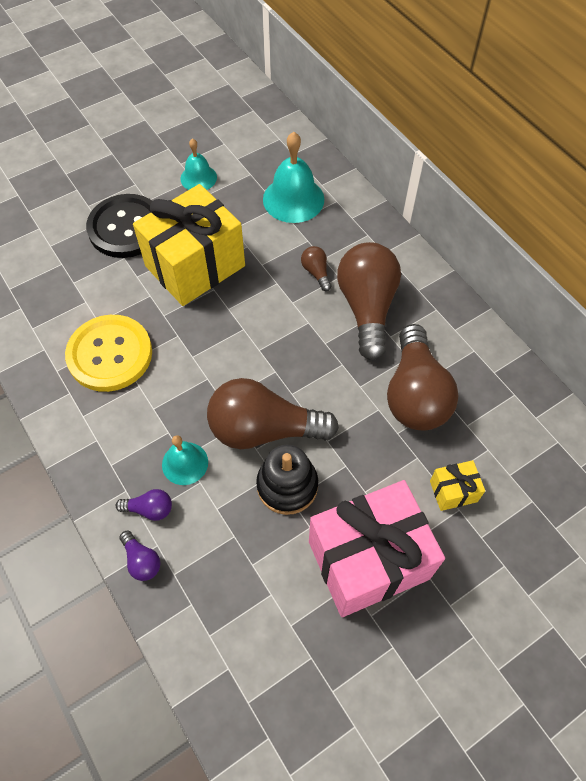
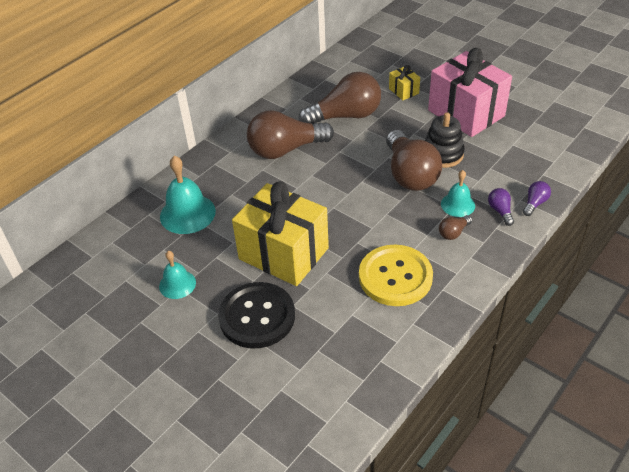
camera: 105 degrees left, 15 degrees down
(316, 272) = (263, 182): brown light bulb -> brown light bulb (453, 233)

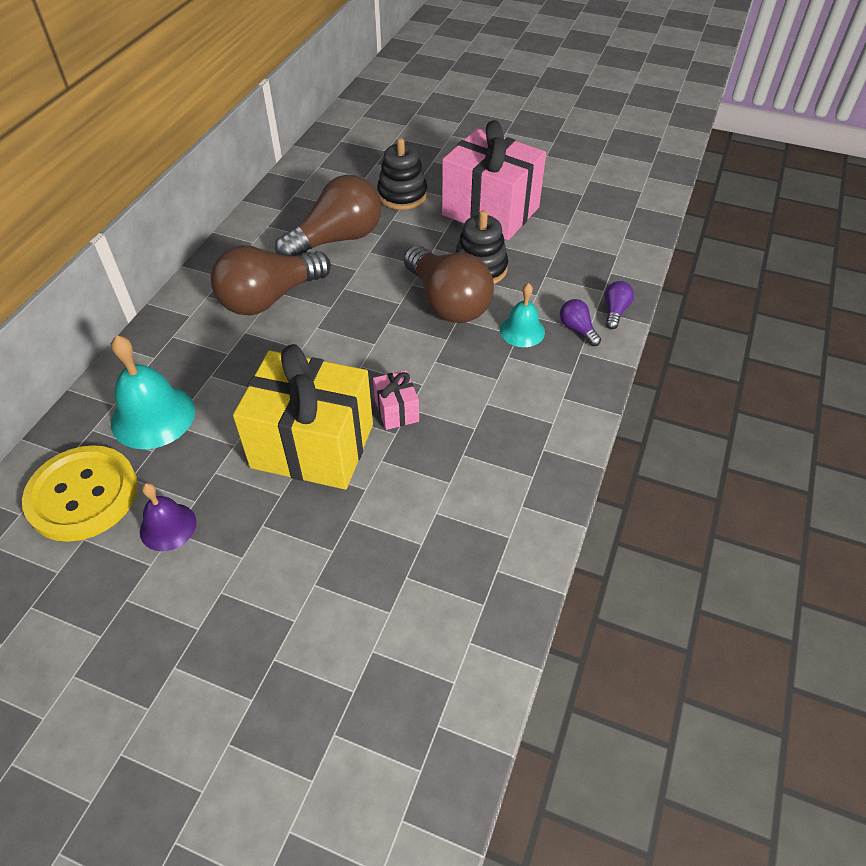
camera: 20 degrees left, 5 degrees up
(177, 284) = (168, 526): turquoise bell -> purple bell
(257, 316) = (303, 548): black button -> none
(348, 242) = (396, 410): none -> pink gift
(395, 277) = (476, 445): yellow button -> yellow button (83, 495)
(403, 91) = (402, 195): yellow gift -> black stacking toy
(453, 233) = (530, 369): brown light bulb -> none

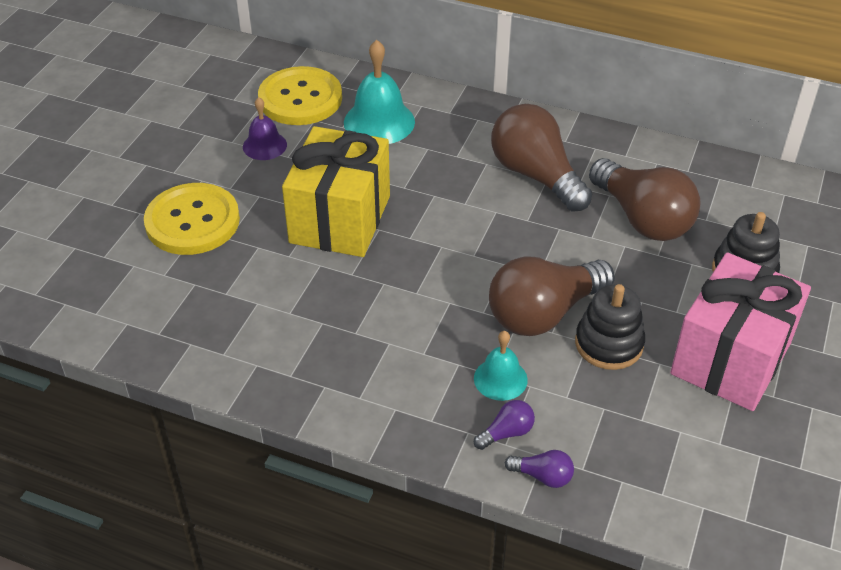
camera: 90 degrees right, 5 degrees down
(299, 592) = (192, 221): none -> yellow button
(396, 410) = (380, 274): pink gift -> none

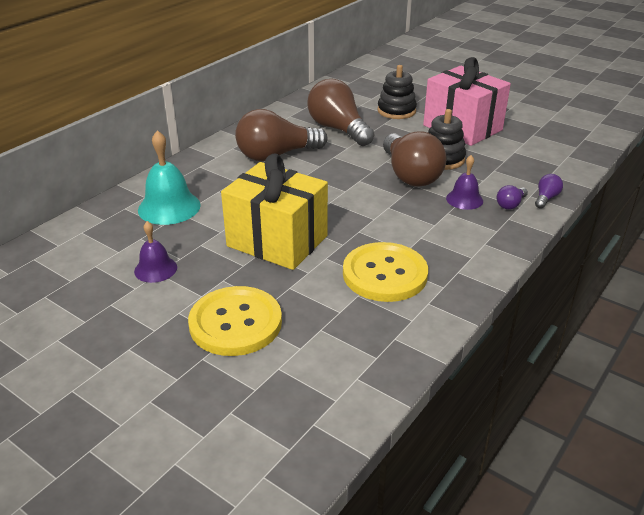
camera: 75 degrees left, 10 degrees down
(300, 98) = (104, 242): yellow button -> yellow button (385, 274)
(500, 379) = (464, 199): turquoise bell -> purple bell
(506, 433) = (510, 204): purple light bulb -> purple light bulb turned 120 degrees counterclockwise
(642, 218) = (338, 129): brown light bulb -> brown light bulb turned 105 degrees counterclockwise

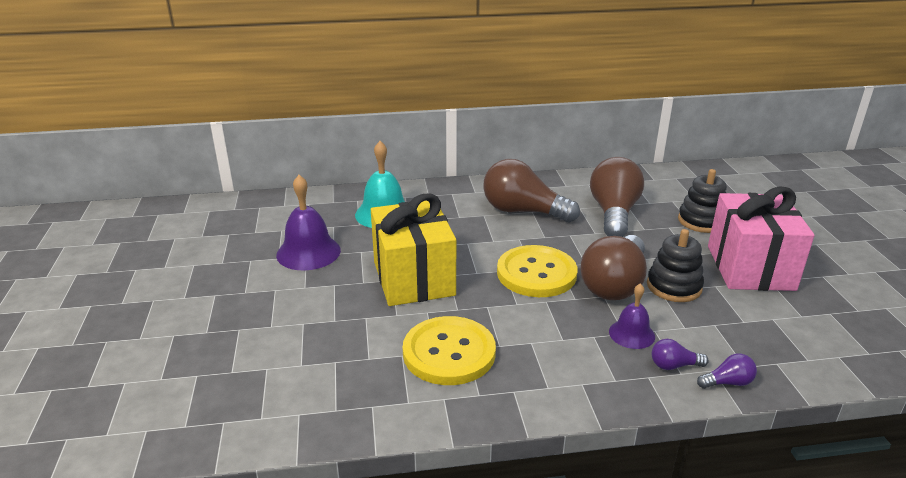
camera: 45 degrees right, 5 degrees down
(155, 269) = (308, 252): purple bell -> purple bell, size x1.65
(235, 323) = (293, 319): yellow button -> yellow button (536, 273)

